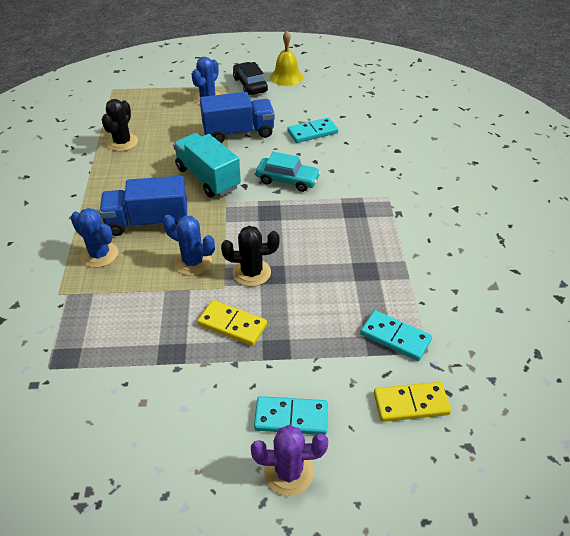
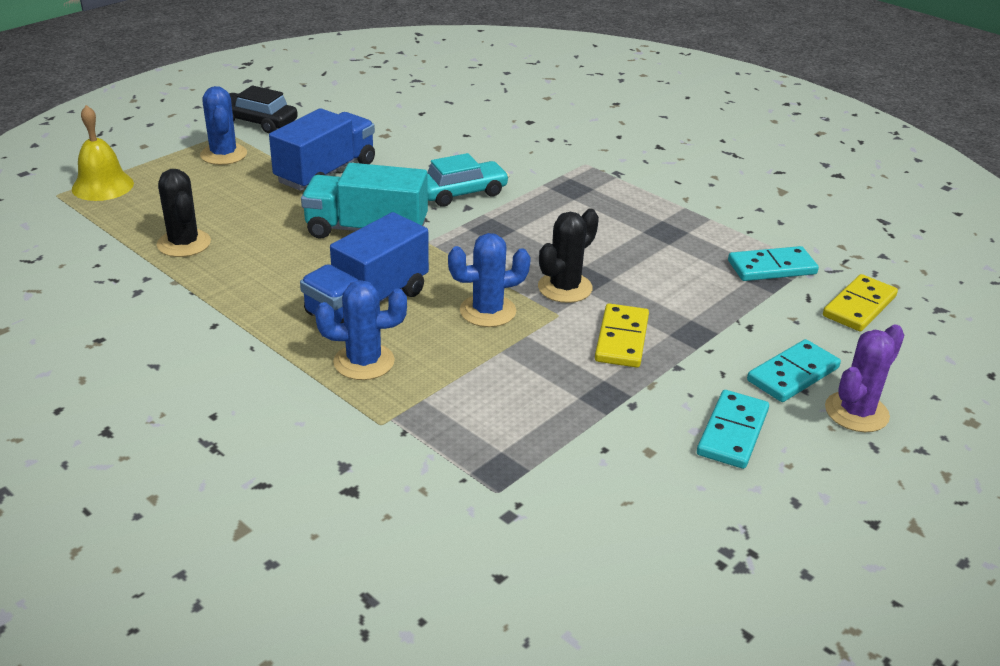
camera: 45 degrees left, 10 degrees down
(232, 324) = (621, 339): yellow domino -> yellow domino turned 60 degrees counterclockwise
(286, 77) = (290, 98): yellow bell -> yellow bell (102, 186)
(312, 132) = (414, 139): turquoise domino -> turquoise domino (732, 432)

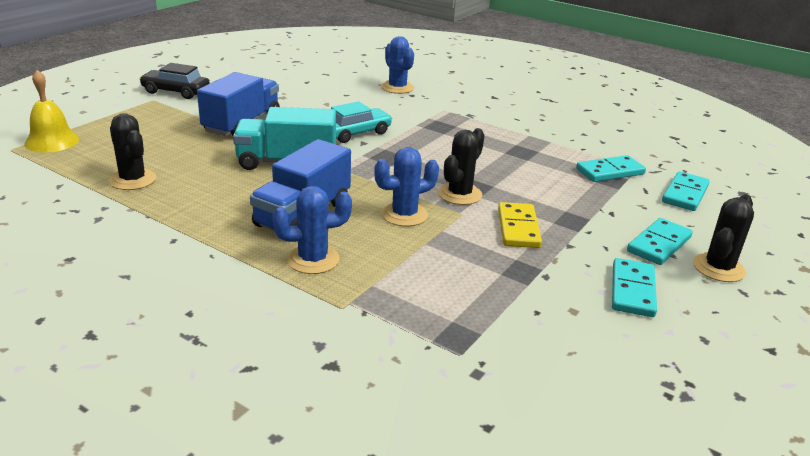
camera: 10 degrees left, 5 degrees down
(223, 154) = (153, 115): blue cactus -> blue cactus (397, 88)
(856, 412) = (718, 268): purple cactus -> black cactus
(859, 306) = (684, 194): yellow domino -> turquoise domino

